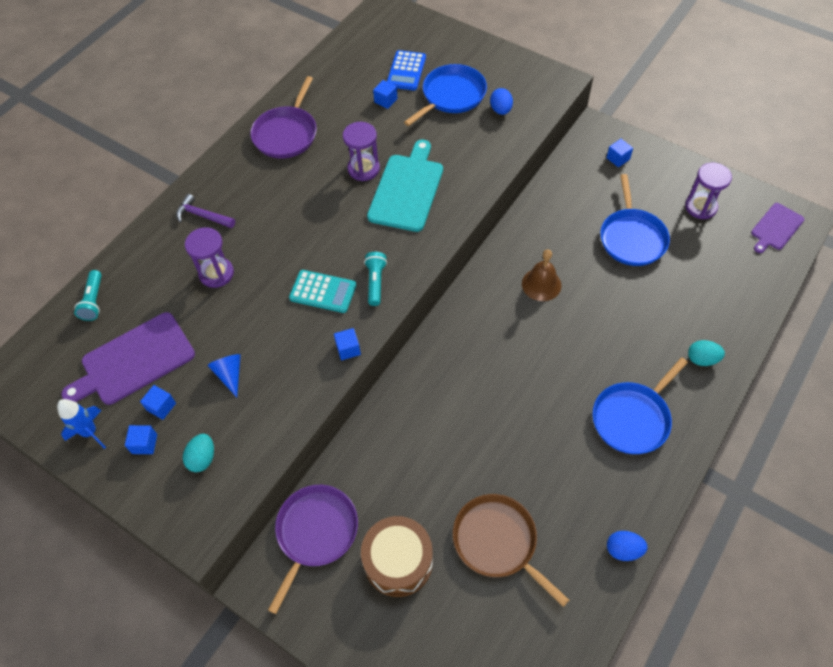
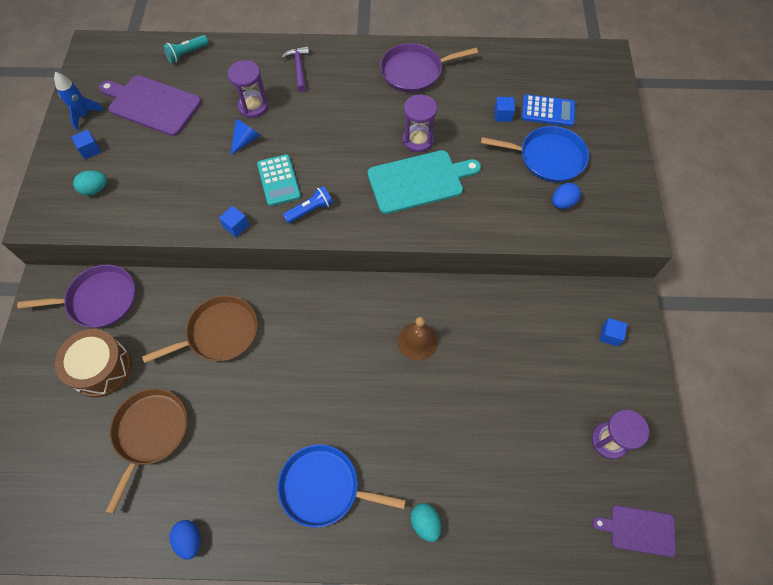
camera: 55 degrees right, 5 degrees up
(161, 407) = (124, 141): blue cube -> none
(230, 374) = (171, 165): blue cone -> blue cone (246, 140)
(375, 282) = (310, 210): turquoise flashlight -> blue flashlight
(406, 71) = (548, 111): blue calculator -> blue calculator turned 150 degrees counterclockwise
(430, 435) = (219, 333): none -> brown pan
(632, 238) = (523, 393): blue pan -> none

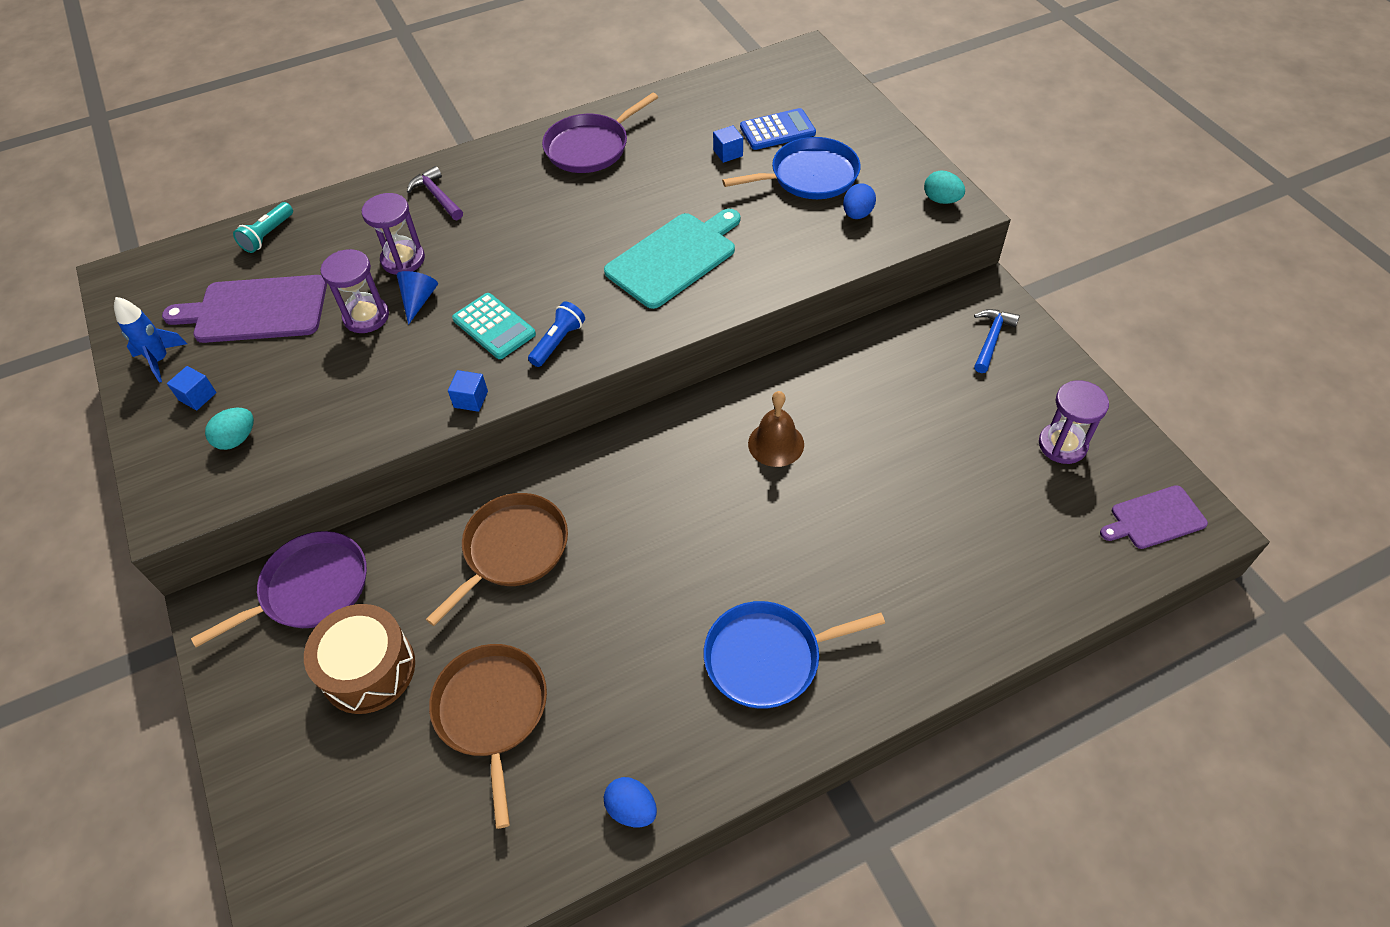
camera: 25 degrees left, 10 degrees down
(418, 140) = (643, 216): purple hourglass -> purple hourglass (366, 317)
(425, 523) = (917, 633): turquoise egg -> turquoise egg (941, 200)
(610, 335) = (991, 339): blue cube -> blue hammer

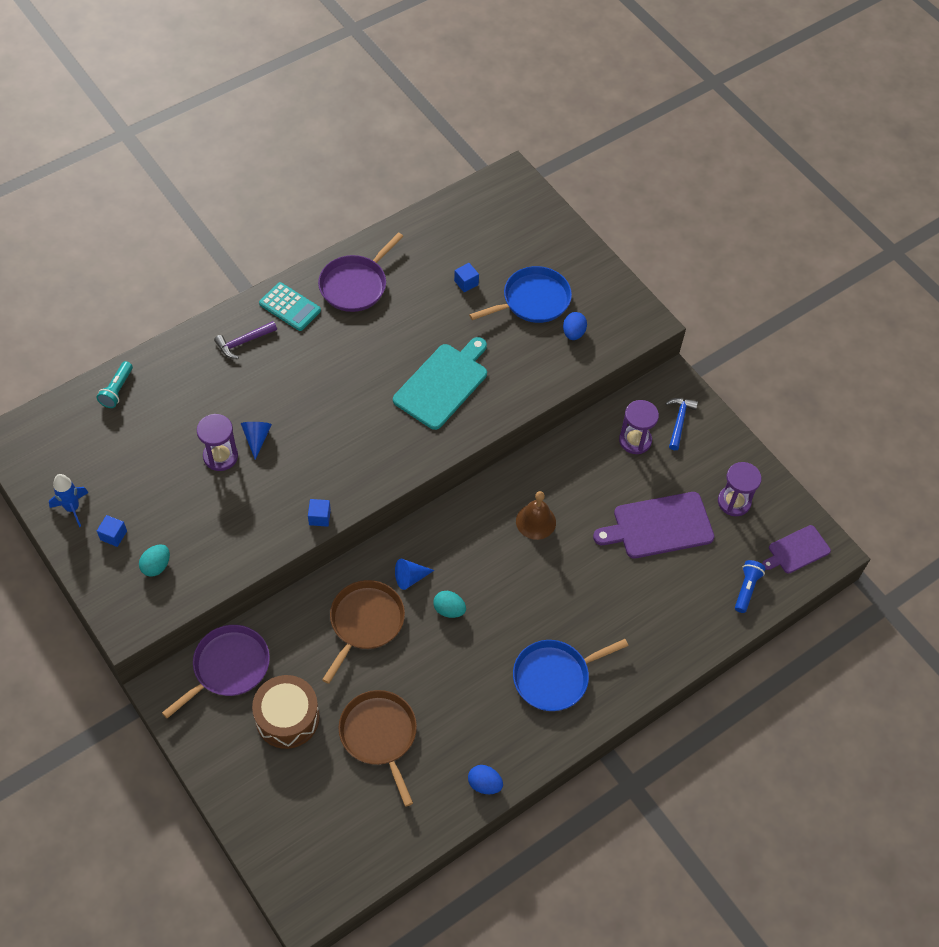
camera: 15 degrees left, 5 degrees up
(256, 310) = (131, 458): purple cutting board -> purple cutting board (659, 526)
(403, 259) = (234, 403): purple hourglass -> purple hourglass (635, 440)
(437, 196) = (244, 342): purple hammer -> purple hammer turned 75 degrees counterclockwise
(494, 327) = (321, 456): turquoise calculator -> turquoise calculator (290, 307)
(558, 342) = (371, 464): blue flashlight -> blue flashlight (746, 589)
(589, 498) = (410, 578): none -> blue cone
(777, 130) = (501, 257): blue calculator -> none
(941, 200) = (634, 315): turquoise egg -> turquoise egg (449, 610)

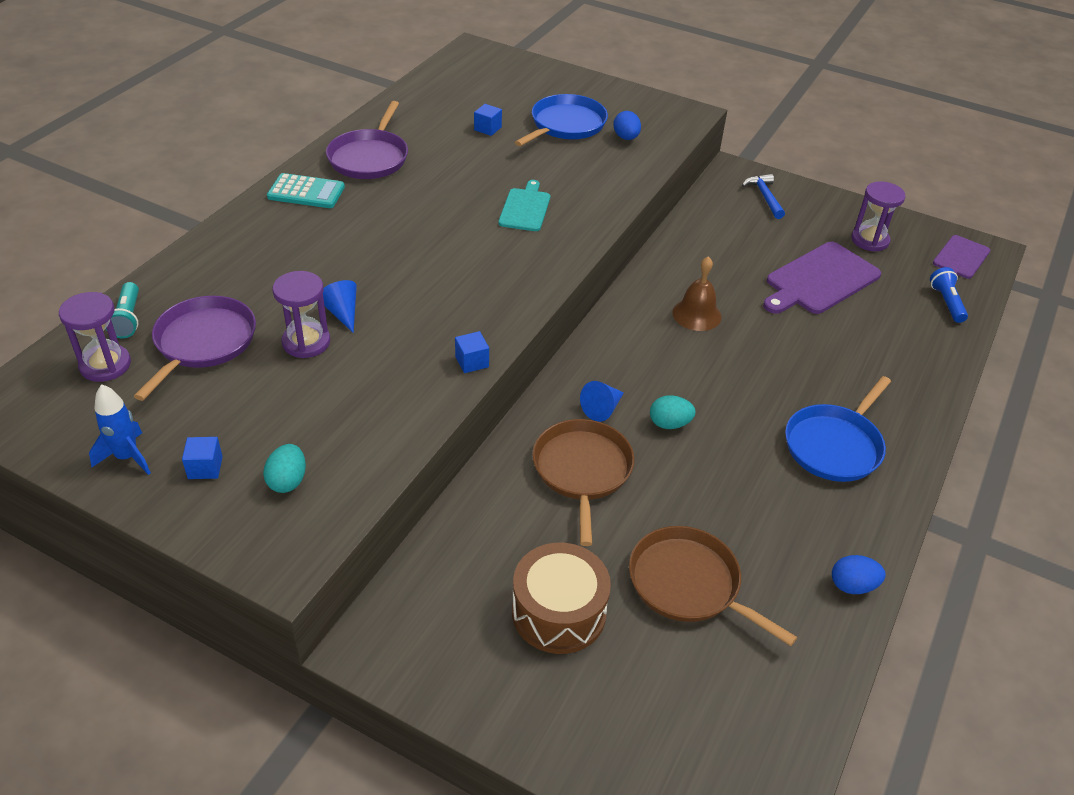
camera: 25 degrees left, 15 degrees down
(228, 667) = (441, 584): purple pan -> purple pan (203, 343)
(244, 342) = (269, 234): purple hammer -> none
(443, 384) = (525, 208): turquoise cutting board -> turquoise cutting board, size x0.60
(635, 440) = (737, 222): purple hourglass -> purple hourglass (105, 365)

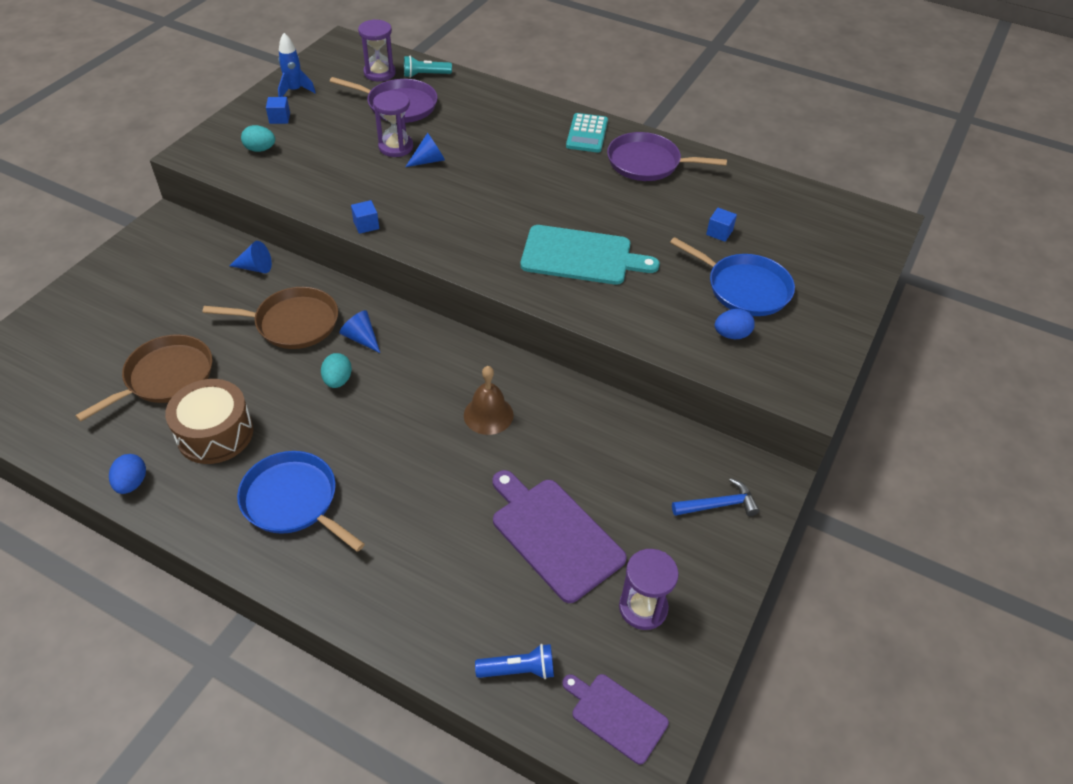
camera: 90 degrees right, 5 degrees up
(479, 520) = (255, 267): none -> blue cone
(525, 208) = (581, 256): turquoise cutting board -> turquoise cutting board, size x1.67
(558, 612) = (163, 306): brown drum -> brown drum (215, 433)

